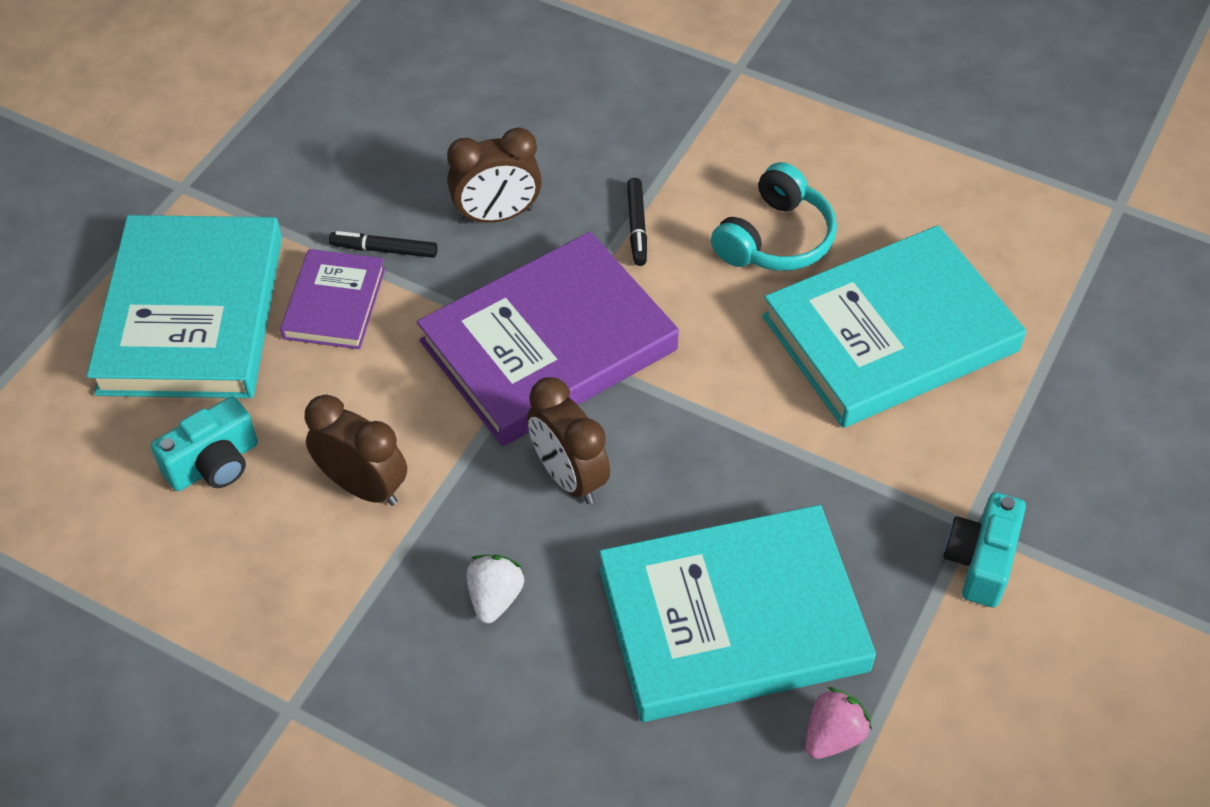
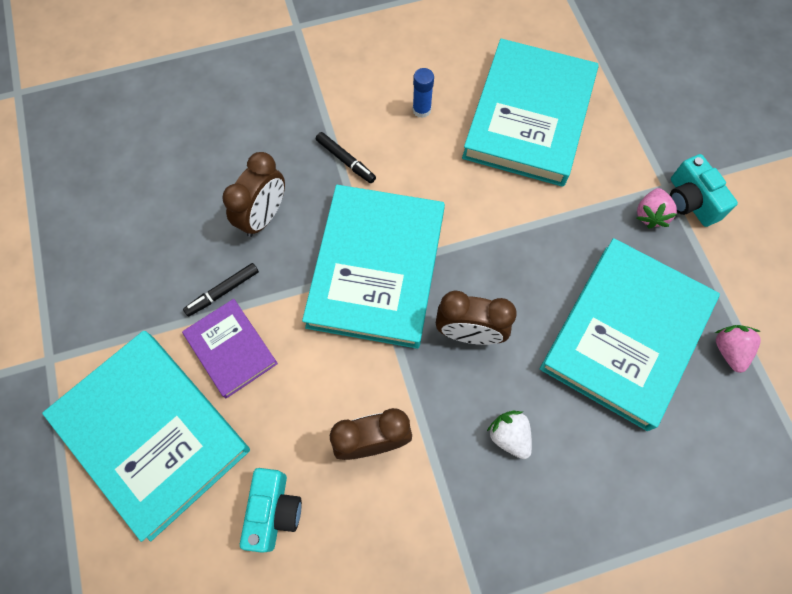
camera: 45 degrees left, 15 degrees up
(548, 345) = (376, 269): purple book -> turquoise book
(775, 239) = (421, 110): turquoise headphones -> blue glue stick
(912, 535) = (650, 215): none -> pink strawberry

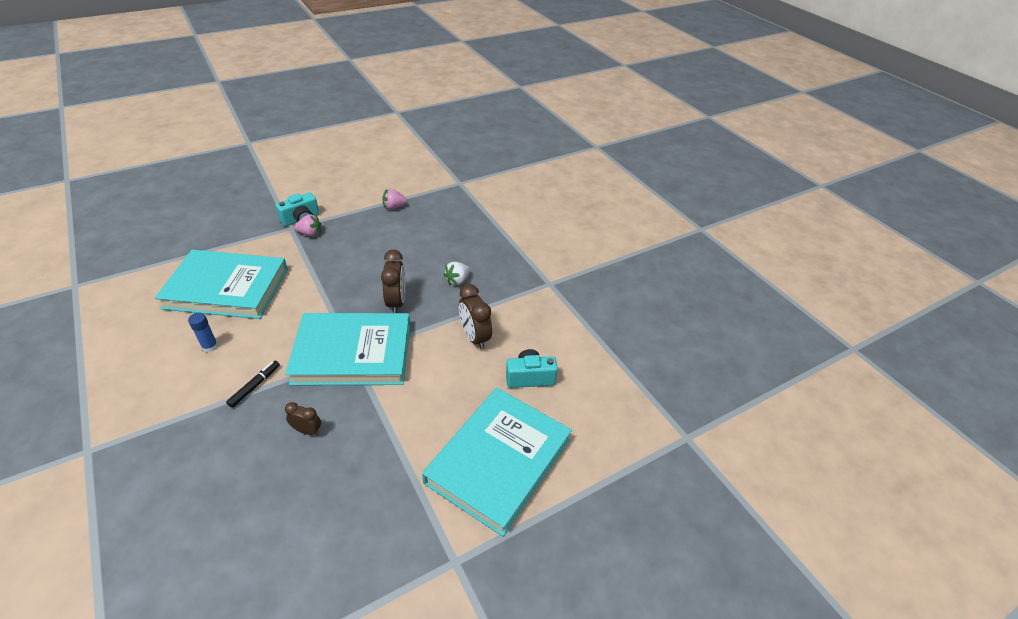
camera: 105 degrees left, 25 degrees down
(223, 291) = (378, 443): black marker -> none
(231, 349) = (425, 426): purple book -> none
(264, 216) = (307, 431): brown clock -> brown clock, size x0.59
(625, 335) = (389, 241): turquoise book -> none

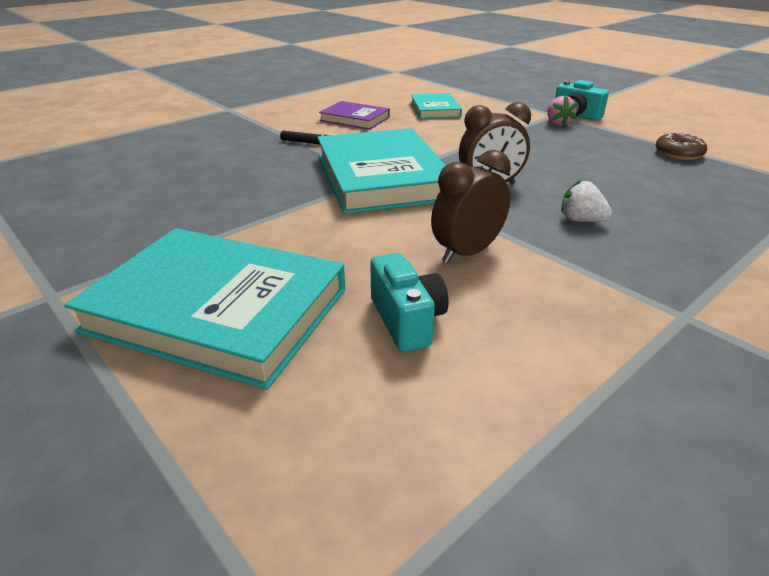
camera: 80 degrees right, 10 degrees down
(210, 346) = (355, 119): blue glue stick -> purple book
(227, 288) = (435, 110): turquoise book -> turquoise book, size x0.51
(307, 431) = (258, 175): brown clock -> none
(394, 207) = (678, 154): pink strawberry -> brown donut

